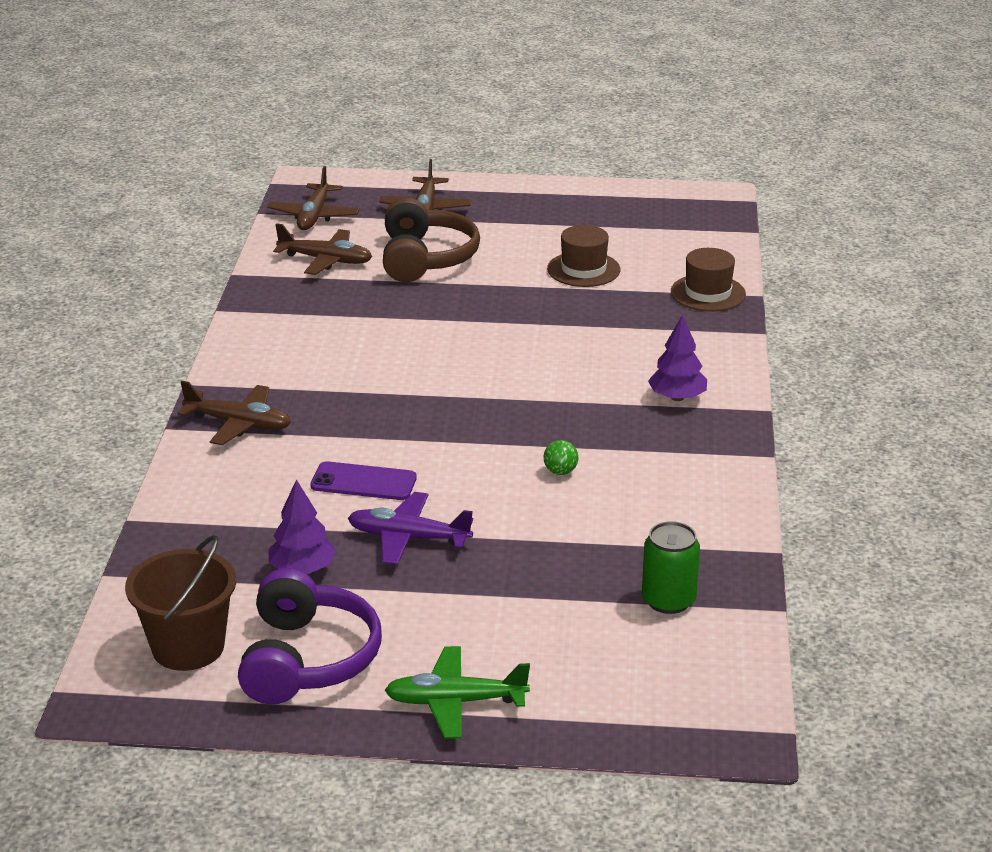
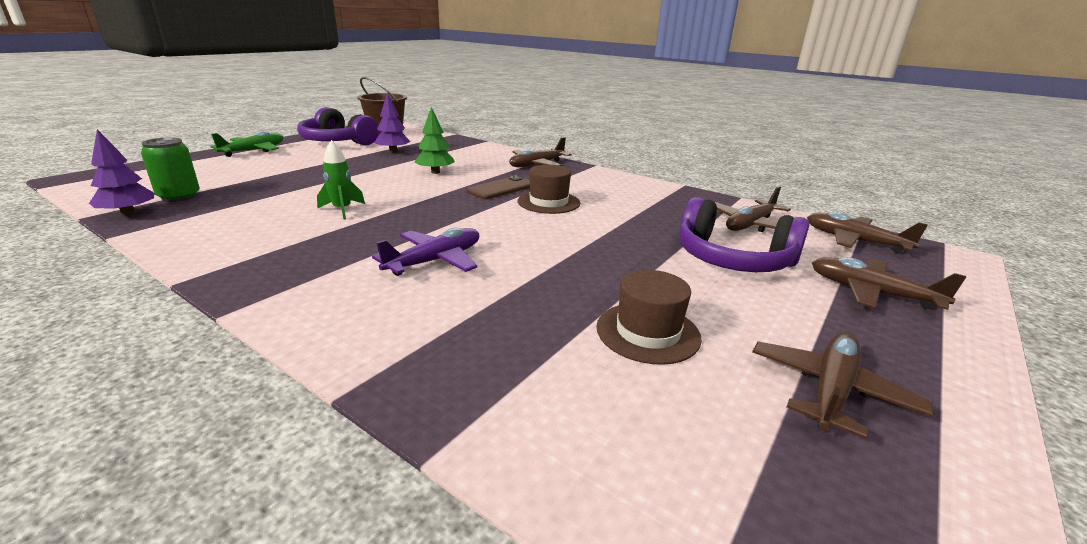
camera: 120 degrees right, 5 degrees down
(363, 482) = (435, 172): purple phone -> green tree
(373, 412) = (501, 188): none -> brown phone
(408, 538) = (371, 168): purple plane -> purple plane (435, 261)
(425, 258) = (732, 259): brown headphones -> purple headphones
(560, 472) = (342, 210): green ball -> green rocket
(575, 217) = (831, 390): none -> brown plane
(677, 397) = (332, 279): purple tree -> purple tree (128, 213)
(708, 293) = (491, 404): brown hat -> brown hat (548, 202)

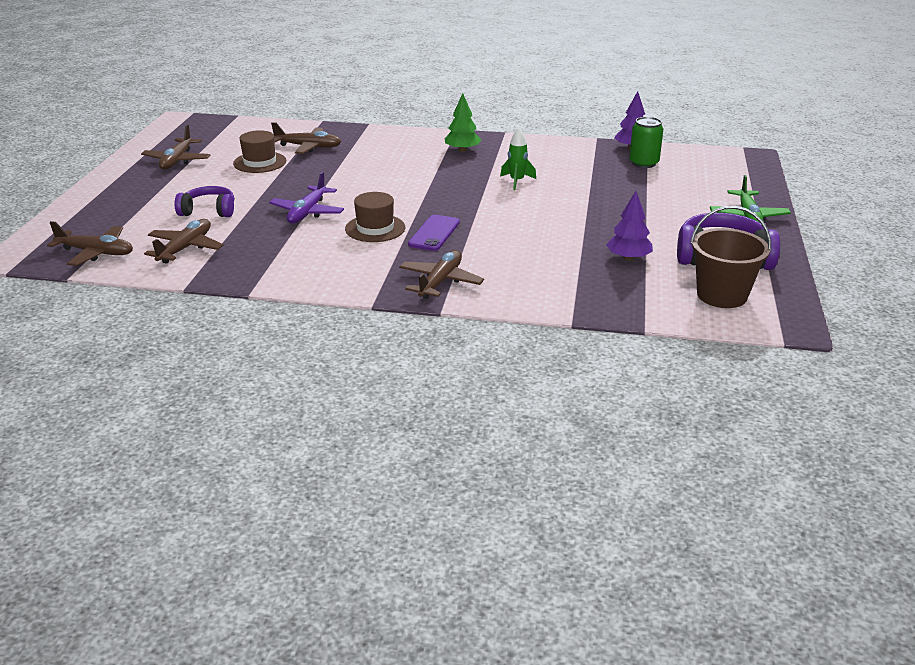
camera: 155 degrees right, 5 degrees up
(435, 172) = (525, 238): green tree -> green tree (462, 150)
(435, 261) = (400, 167): purple plane -> purple plane (307, 212)
(501, 188) = (434, 233): brown phone -> purple phone
(732, 259) = (208, 211): purple headphones -> purple headphones, size x0.64
(871, 292) = (120, 209): brown plane -> brown plane (308, 147)

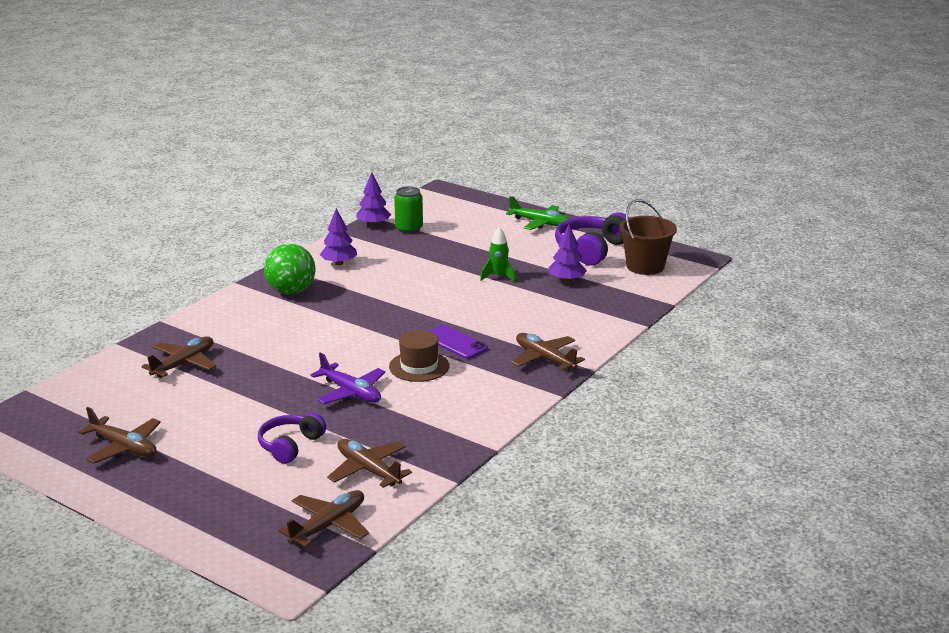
camera: 65 degrees left, 5 degrees down
(260, 162) = (193, 398): brown hat -> none
(462, 150) = (291, 291): green tree -> green ball
(517, 181) = (388, 285): green rocket -> green rocket (498, 277)
(535, 154) = (339, 263): none -> purple tree

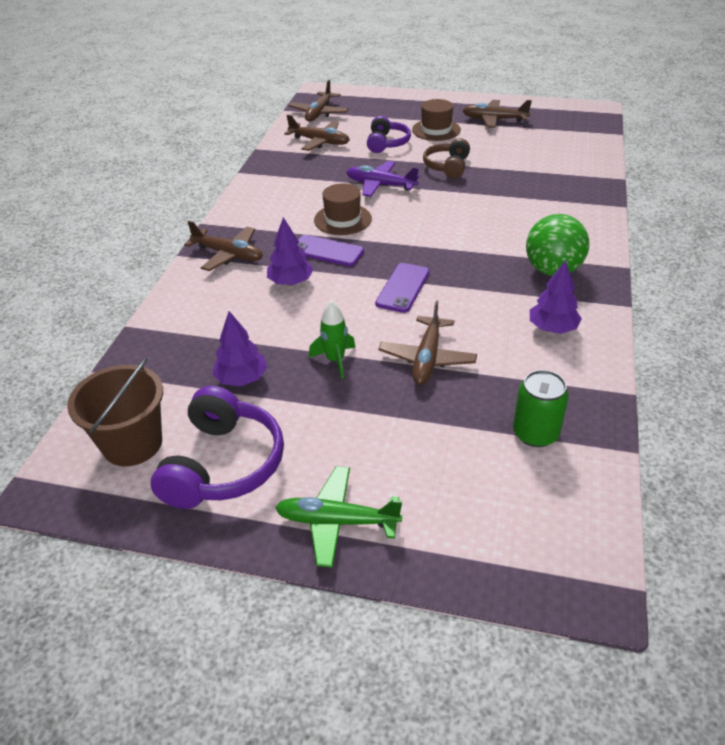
camera: 160 degrees right, 15 degrees up
(184, 364) = (541, 176): brown plane -> brown plane (427, 358)
(211, 450) = (436, 130): none -> brown hat
(259, 397) = (447, 166): none -> brown headphones
(373, 224) = (597, 428): purple tree -> purple tree (290, 282)
(415, 304) = (403, 288): none -> purple phone

